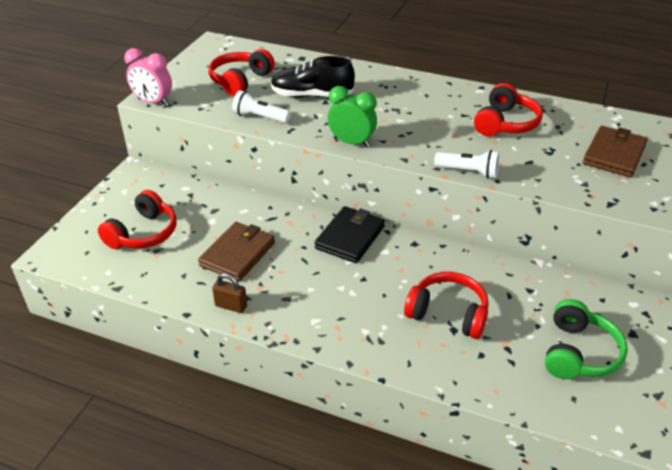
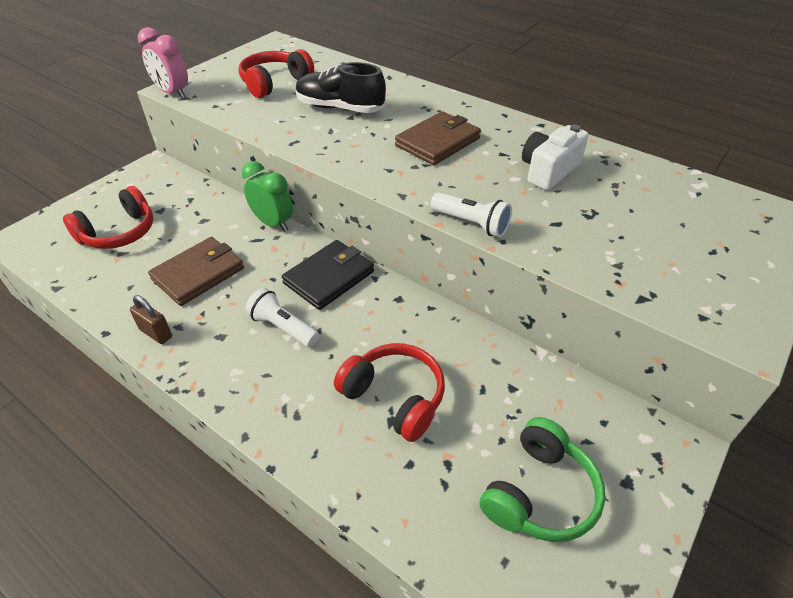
camera: 15 degrees right, 5 degrees up
(260, 117) = (269, 124): white flashlight -> white flashlight (283, 327)
(351, 143) = (352, 166): green clock -> green clock (273, 223)
(505, 123) = (548, 171): red headphones -> white camera
(614, 155) = (675, 232): brown wallet -> brown wallet (438, 142)

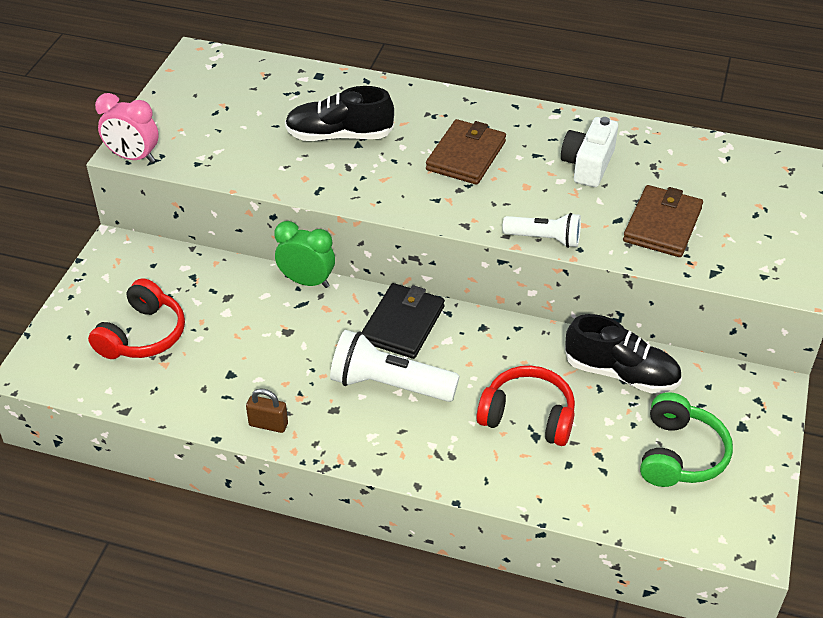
camera: 20 degrees left, 0 degrees up
(198, 274) = (266, 356): brown wallet -> brown wallet (662, 225)
(275, 83) = (242, 117): red headphones -> none
(283, 327) = (389, 385): white flashlight -> white flashlight, size x1.59
(512, 381) = (621, 373): none -> black shoe

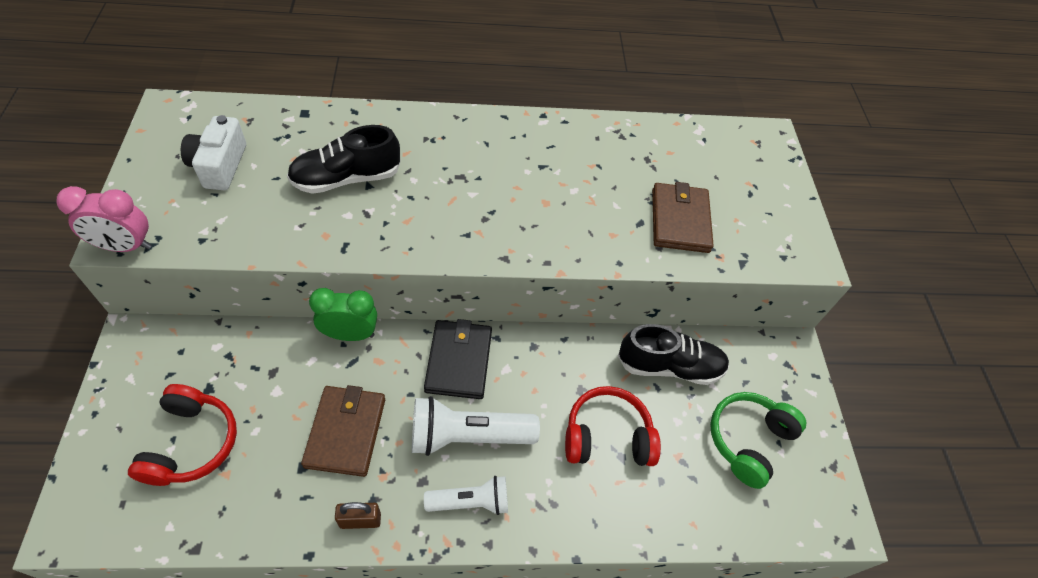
camera: 25 degrees left, 10 degrees up
(466, 155) = (478, 179): brown wallet -> brown wallet (346, 432)
(544, 239) = (583, 258): white flashlight -> white flashlight (470, 501)
(588, 165) = (592, 169): white camera -> white camera (219, 165)
(679, 454) = (748, 441): green headphones -> green headphones turned 135 degrees counterclockwise

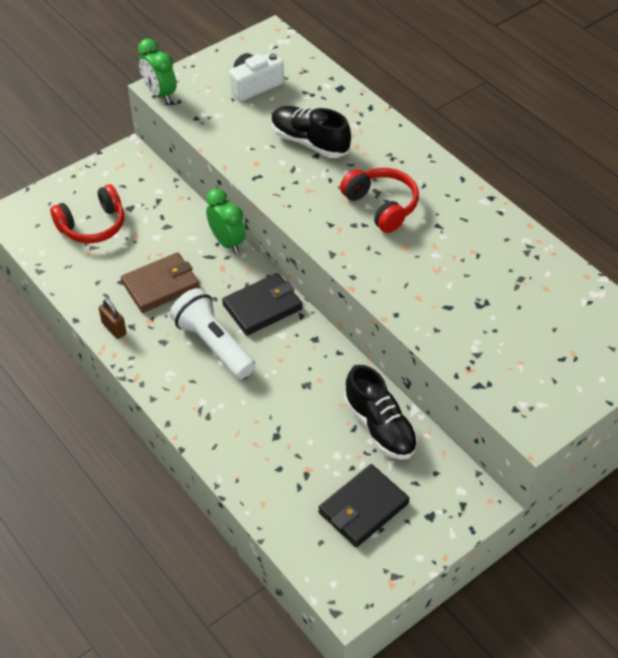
camera: 60 degrees right, 5 degrees down
(125, 246) = (160, 94): pink clock -> green clock
(470, 501) = (171, 373): white flashlight -> none
(607, 436) = (284, 419): red headphones -> red headphones (381, 206)
(680, 220) = (478, 328): brown wallet -> none
(748, 441) = (363, 508): green headphones -> black wallet

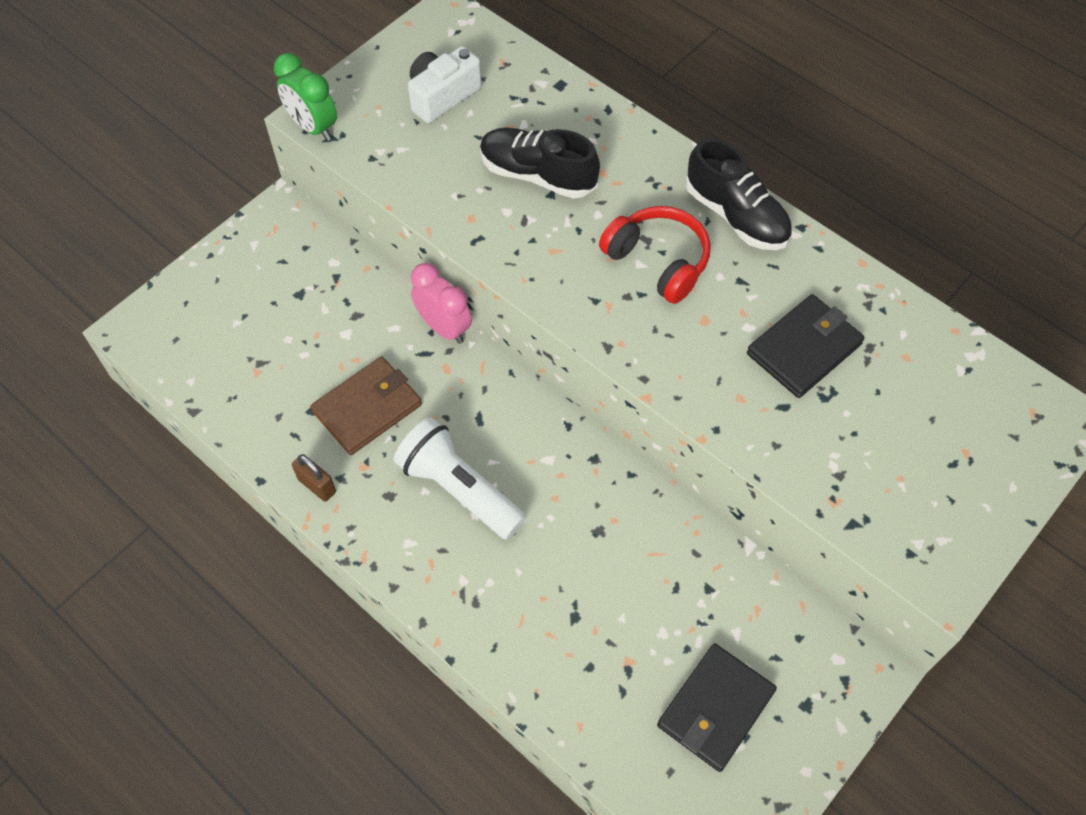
camera: 10 degrees left, 10 degrees up
(92, 225) = (253, 329): red headphones -> none
(227, 242) = (444, 327): green clock -> pink clock
(262, 307) = (513, 420): black wallet -> black wallet (804, 349)
(380, 427) = (710, 580): black shoe -> black shoe (736, 216)

